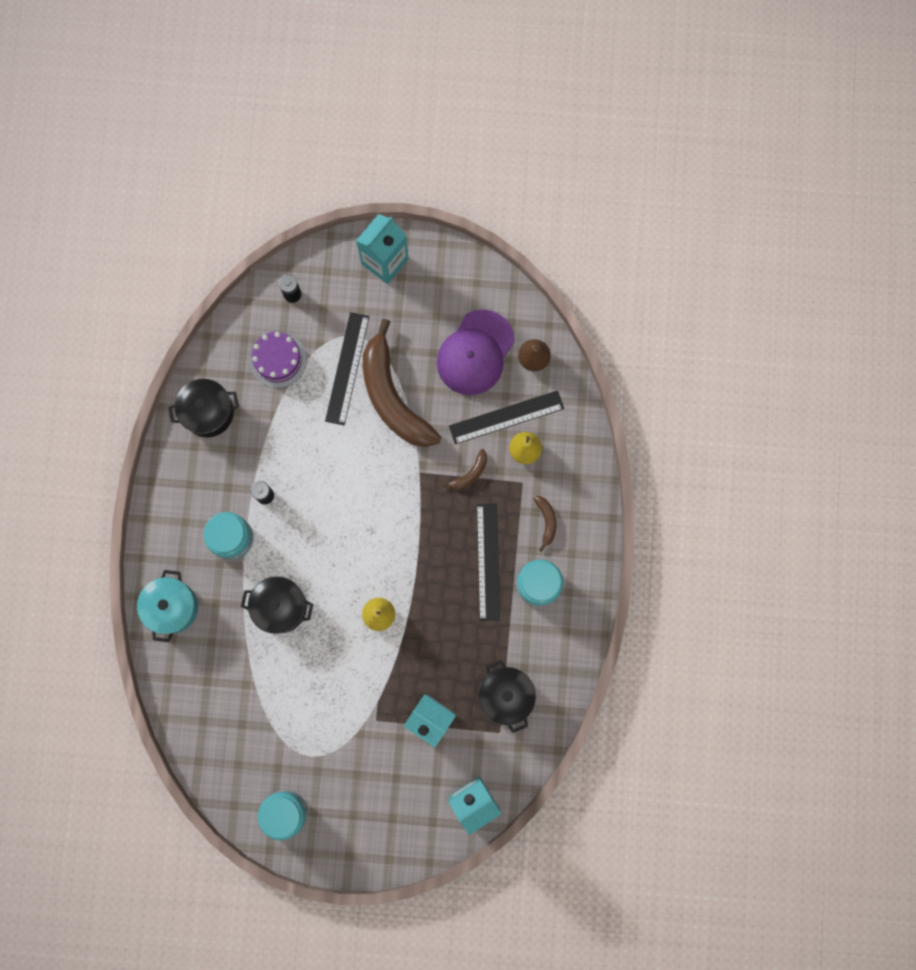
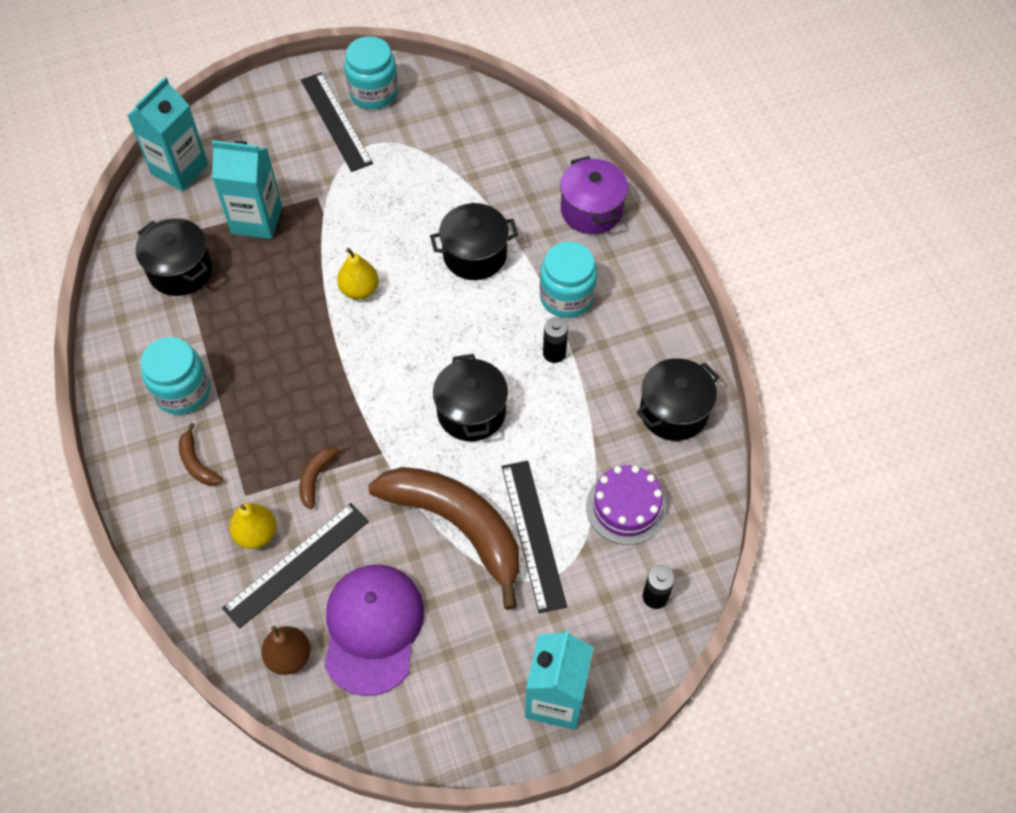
camera: 155 degrees right, 20 degrees down
(172, 607) = (591, 210): turquoise pot -> purple pot
(345, 475) = (471, 412): none -> black pot
(488, 562) = (254, 391): black ruler -> black ruler (336, 121)

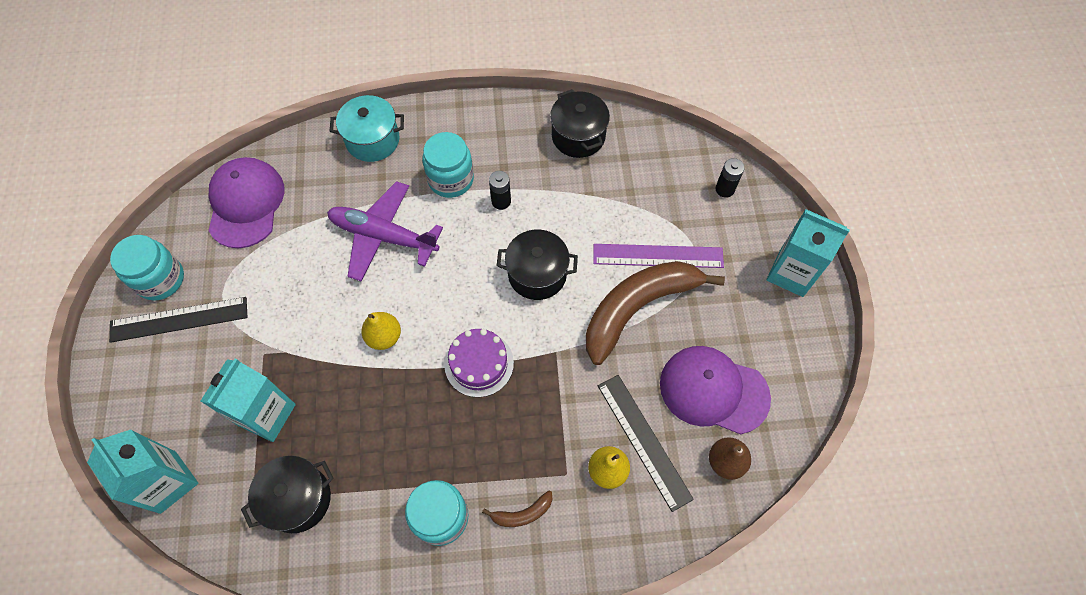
camera: 75 degrees left, 5 degrees up
(316, 477) = (565, 409): brown banana -> none
(474, 255) = (383, 236): black pot -> purple plane
(476, 128) = (246, 204): none -> purple cap
(533, 535) = (658, 256): black ruler -> purple ruler
(591, 210) = (372, 140): purple pot -> turquoise pot
(626, 507) = (649, 188): purple cake -> purple cake (479, 363)

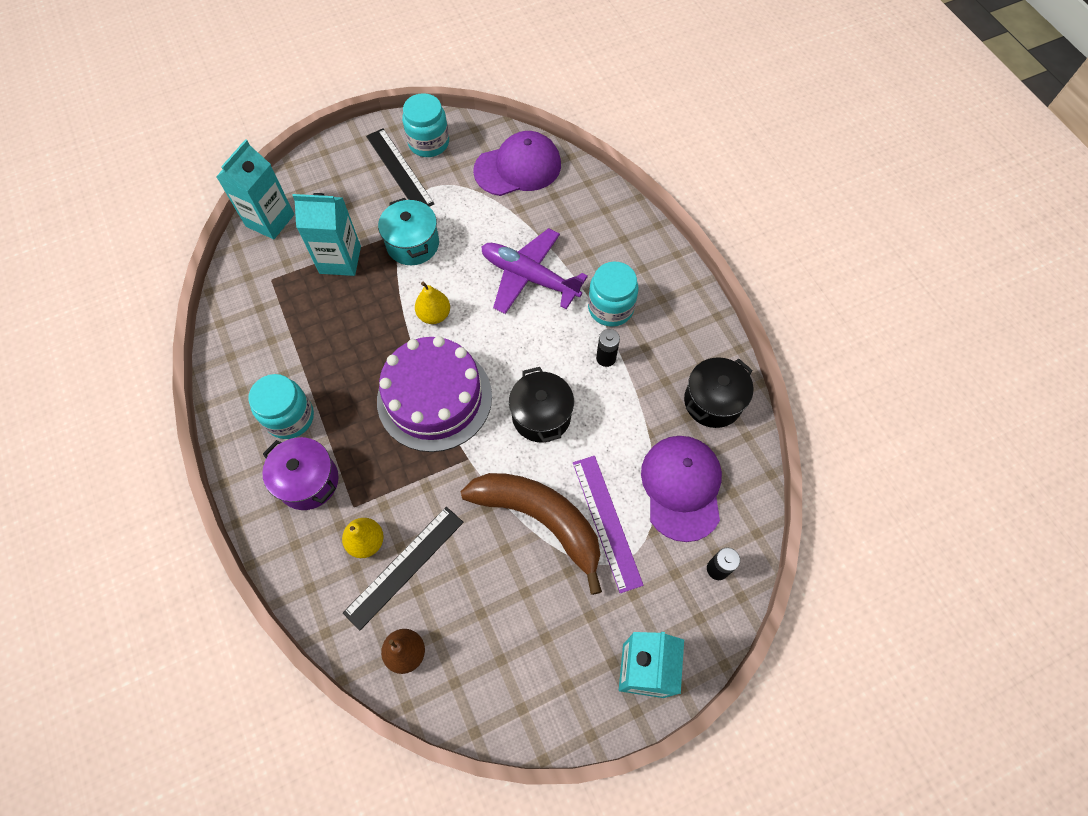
camera: 70 degrees right, 0 degrees up
(298, 499) = (278, 309): black pot -> none
(372, 140) = (622, 231): turquoise pot -> turquoise pot (413, 244)
(383, 236) = (529, 277): purple plane -> purple plane turned 60 degrees counterclockwise
(479, 363) = (434, 398): purple cake -> purple cake, size x1.75
(522, 514) = (308, 481): brown banana -> purple pot
(713, 390) = (477, 620): purple cap -> purple cap (681, 487)

